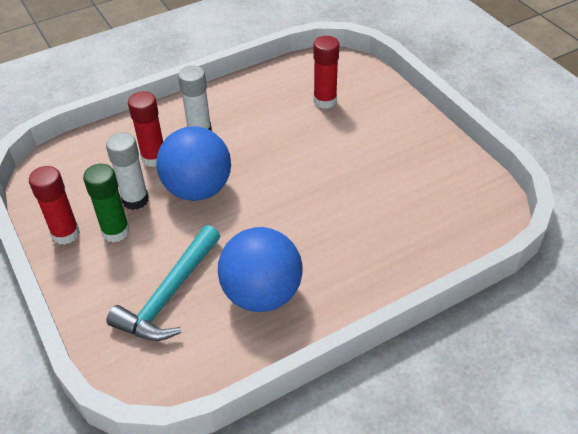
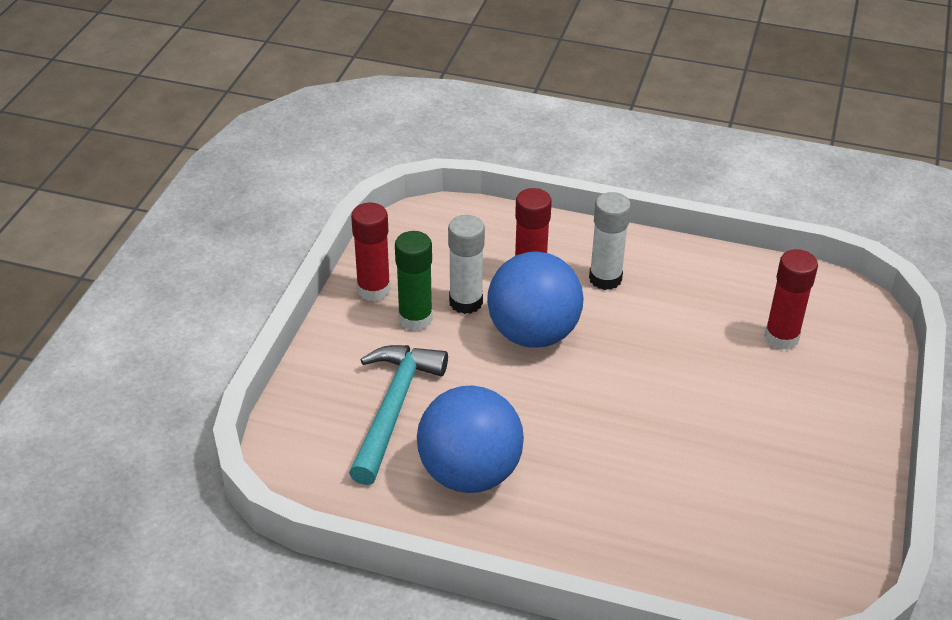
camera: 45 degrees right, 5 degrees down
(170, 294) = (393, 409): turquoise hammer -> turquoise hammer turned 120 degrees clockwise

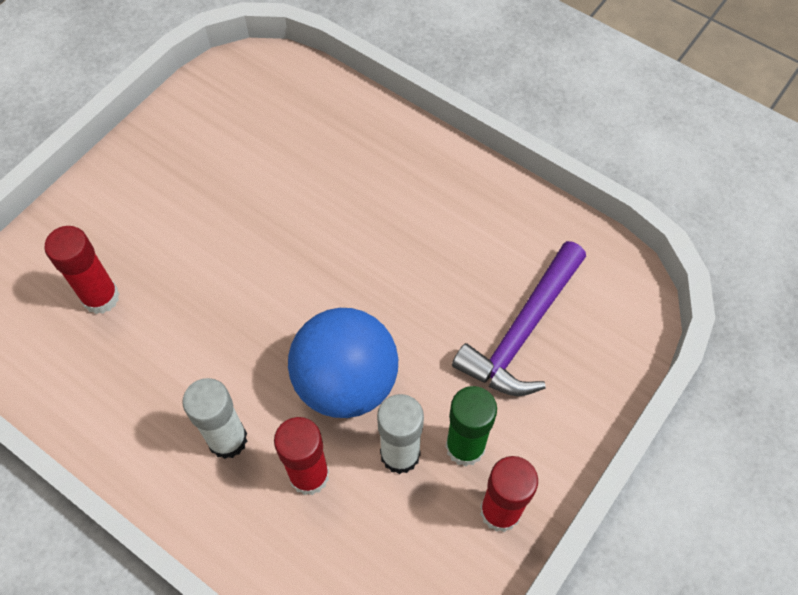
camera: 160 degrees left, 20 degrees up
(393, 409) = (523, 330): turquoise hammer -> purple hammer
(469, 473) = (473, 239): blue ball -> none

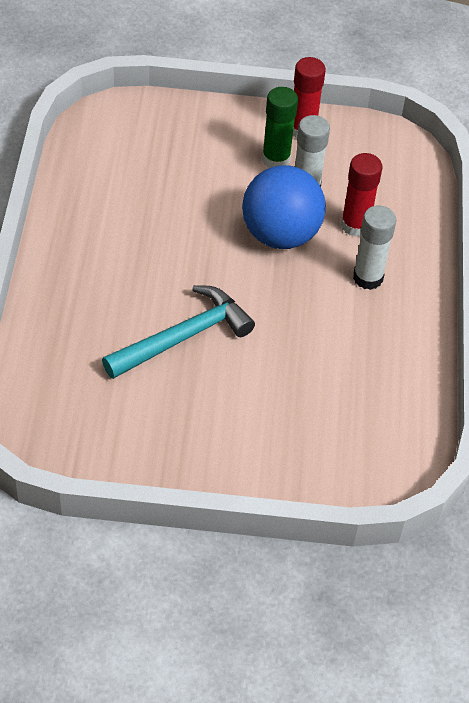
camera: 125 degrees left, 10 degrees down
(101, 297) = (329, 411): red glue stick -> none
(275, 219) = (183, 337): none -> turquoise hammer
(523, 330) = (172, 160): purple hammer -> none

